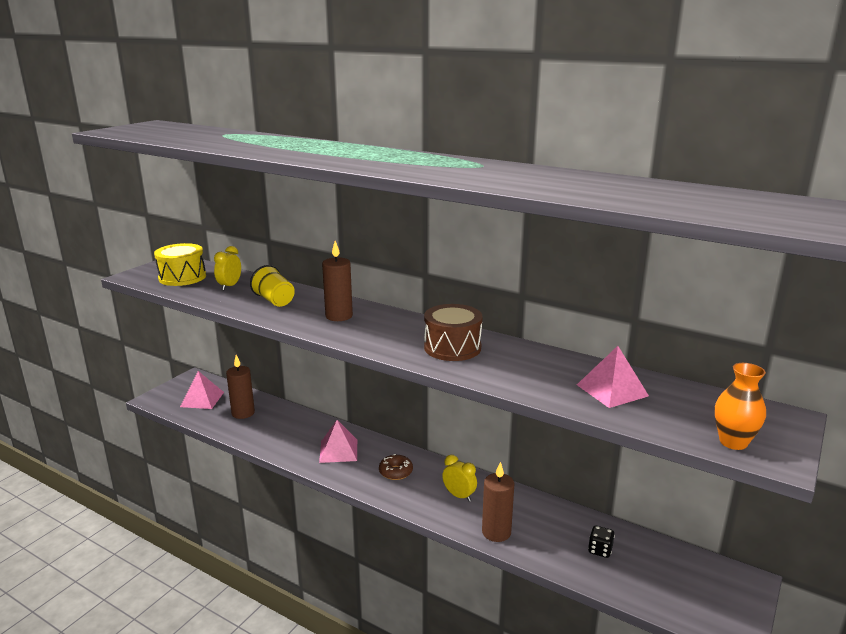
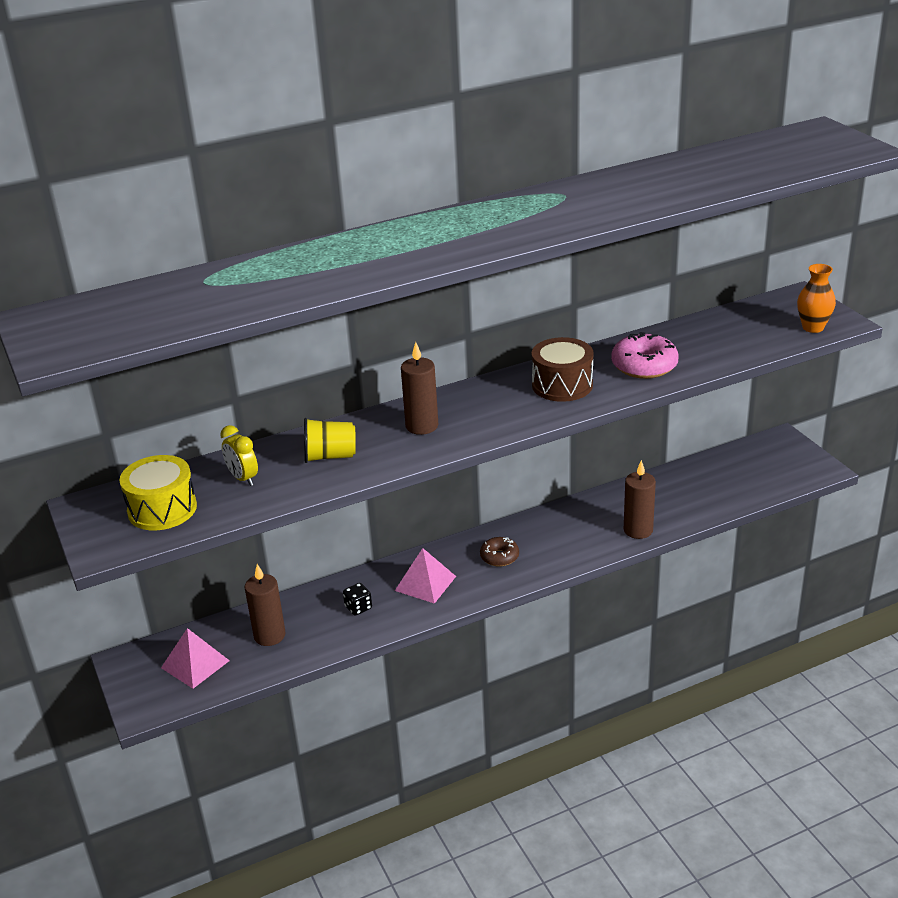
camera: 55 degrees left, 10 degrees up
(459, 496) = (571, 531): yellow clock -> none
(527, 372) = (644, 366): none -> pink donut
(600, 550) = (701, 487): black dice -> black dice (358, 608)
(612, 390) = (706, 342): pink pyramid -> none

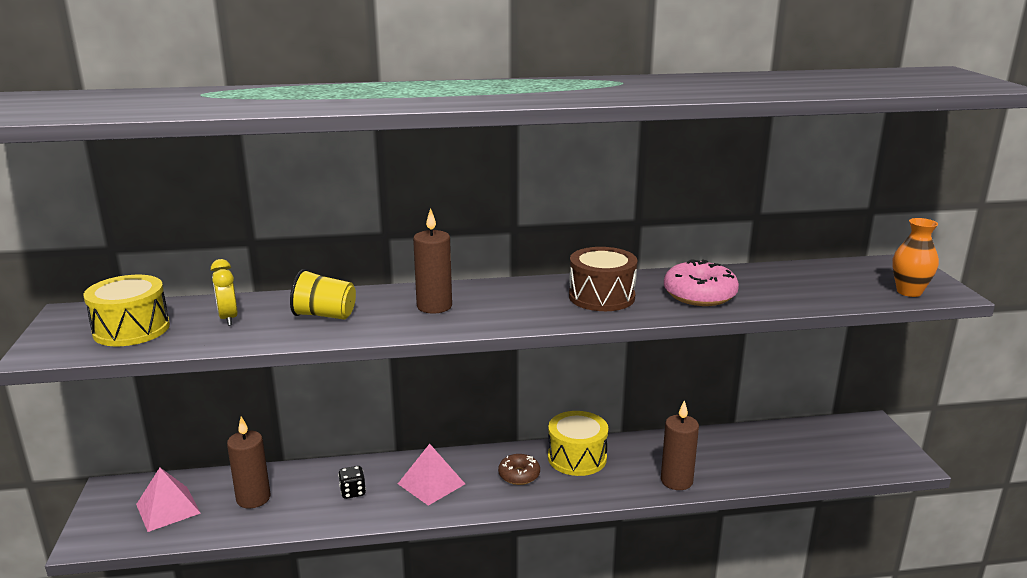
camera: 15 degrees right, 10 degrees down
(542, 529) = (577, 458): none -> yellow drum

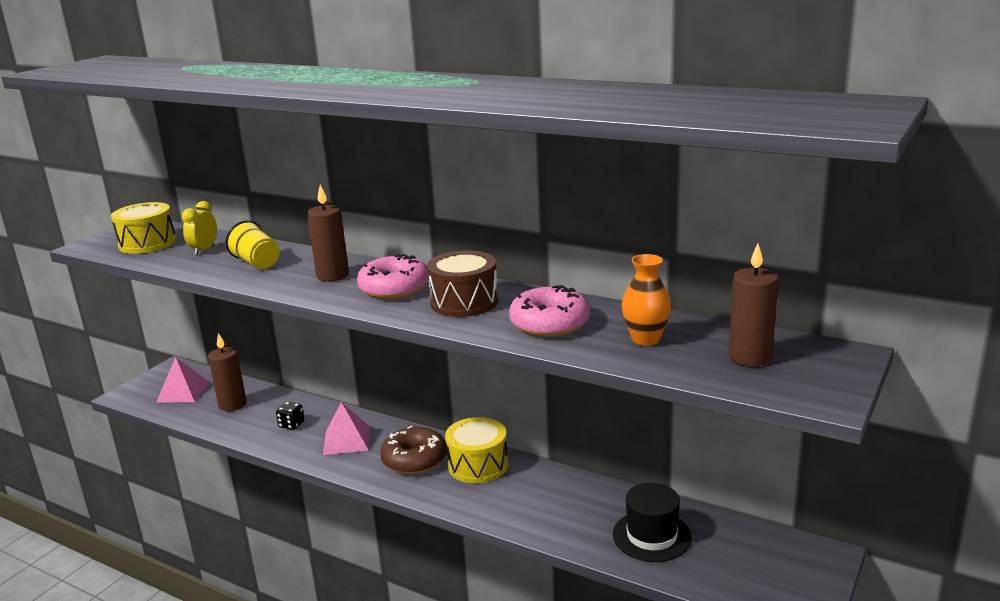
camera: 40 degrees right, 0 degrees up
(519, 302) = (394, 289): none -> pink donut
(519, 475) = (414, 460): brown donut -> brown donut, size x1.61
(676, 481) = (531, 519): brown candle -> brown candle (750, 357)
(767, 456) = (651, 536): none -> black hat
(909, 292) = (778, 384): orange vase -> orange vase (645, 339)

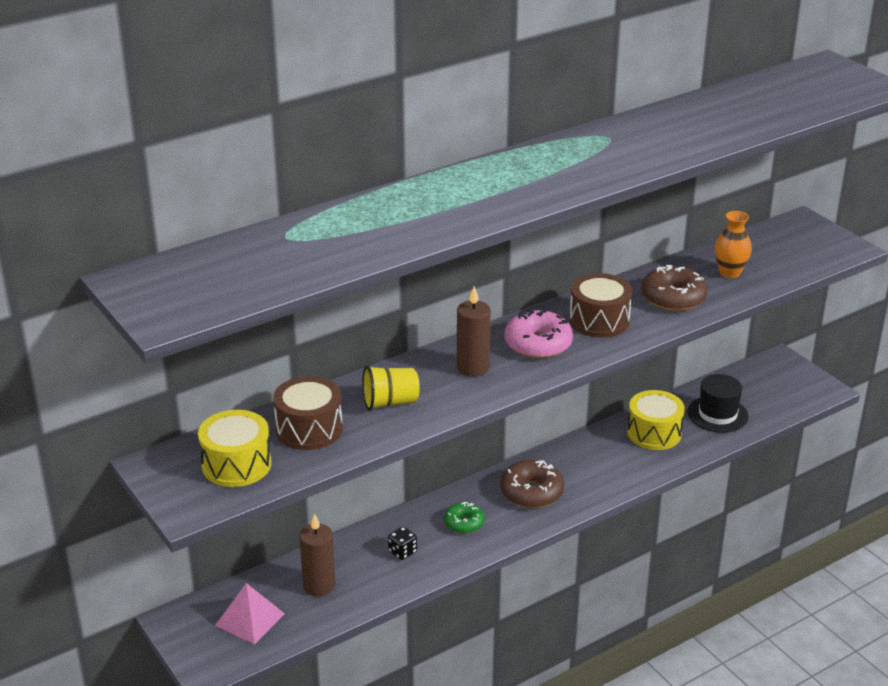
camera: 65 degrees left, 10 degrees up
(204, 250) = (309, 429): yellow clock -> brown drum
(346, 440) = (464, 523): pink pyramid -> green donut
(478, 465) = (567, 462): yellow drum -> yellow drum (654, 433)
(549, 324) = (673, 298): pink donut -> brown donut
(750, 357) = (783, 249): brown candle -> none

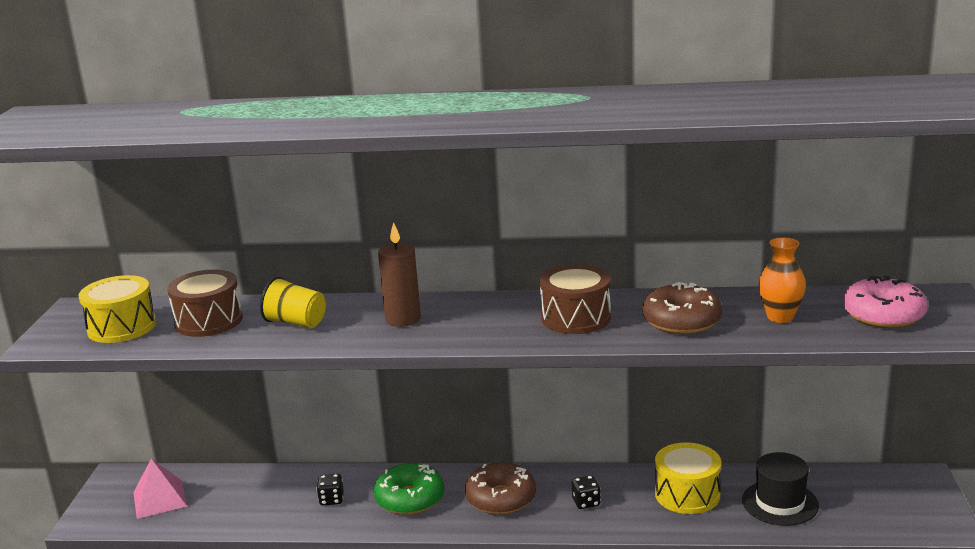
camera: 40 degrees right, 10 degrees down
(319, 585) = (238, 497): brown candle -> none
(464, 523) = (410, 499): green donut -> green donut, size x1.61
(538, 344) = (488, 319): pink donut -> pink donut (883, 315)
(595, 469) = (586, 502): none -> black dice

